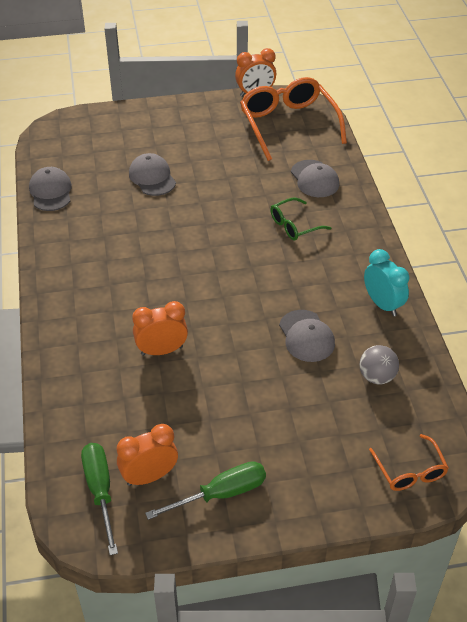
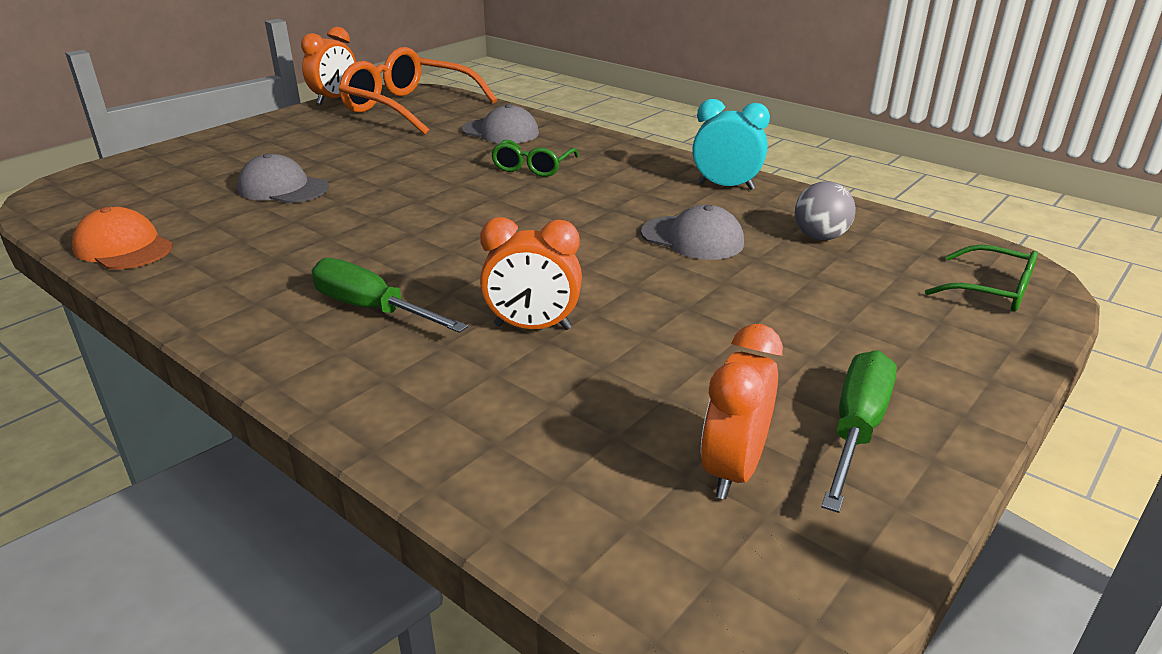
camera: 40 degrees left, 15 degrees down
(51, 191) = (123, 247): grey cap -> orange cap
(100, 491) = (690, 537): green screwdriver -> green screwdriver (372, 309)
(162, 350) = (533, 327): orange clock -> orange clock turned 120 degrees counterclockwise
(410, 471) = (991, 291): orange glasses -> green glasses

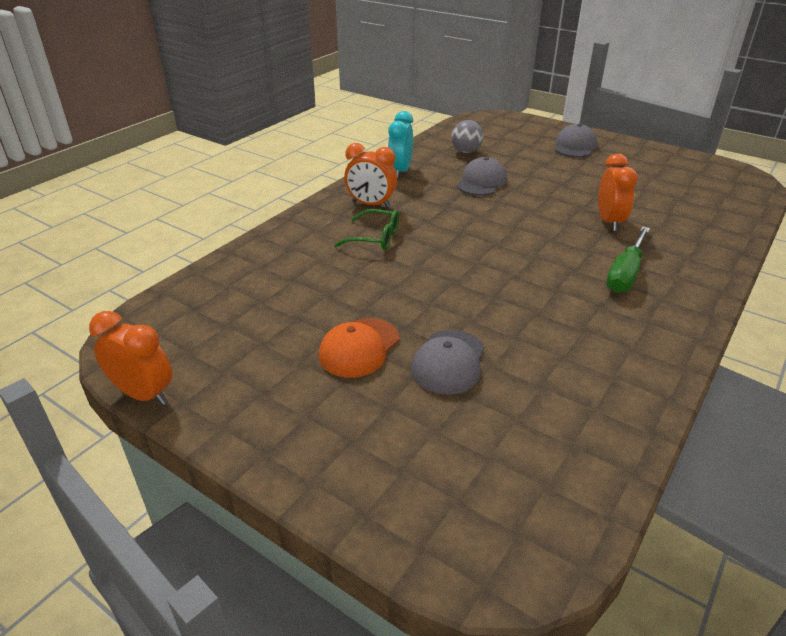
camera: 95 degrees left, 5 degrees up
(123, 247) = (613, 428): orange cap -> orange cap (359, 348)
(409, 108) = (198, 325): orange glasses -> none
(500, 132) = (288, 259): grey cap -> grey cap (575, 146)
(733, 470) = (680, 177): orange clock -> orange clock (371, 204)
(856, 429) = (635, 156): green screwdriver -> none
(991, 291) = (508, 124): green glasses -> none

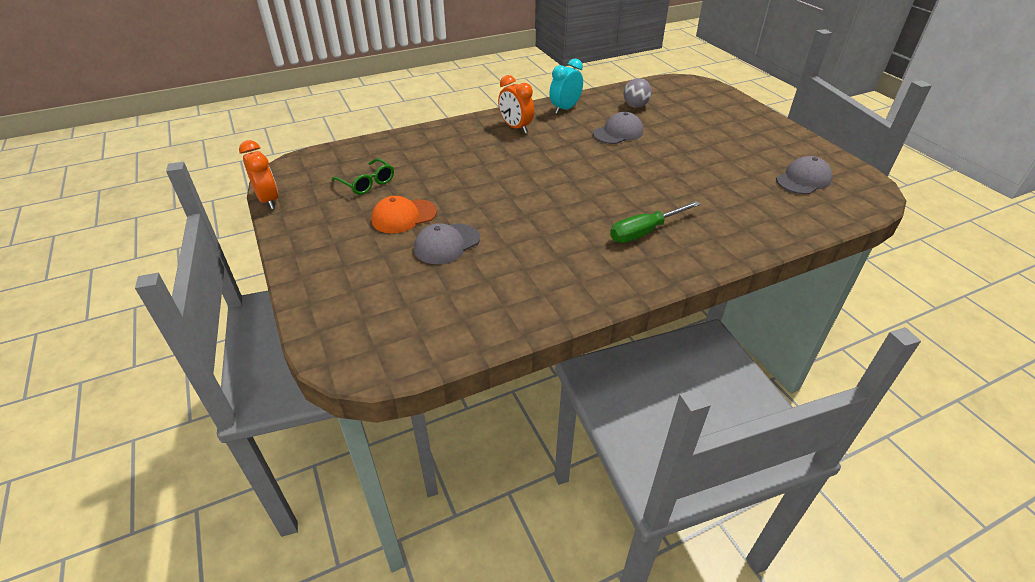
camera: 30 degrees right, 5 degrees up
(375, 238) = (492, 151): green glasses -> green glasses (367, 183)
(575, 146) = (737, 124): grey cap -> grey cap (803, 180)
(609, 221) = (684, 191): orange clock -> none

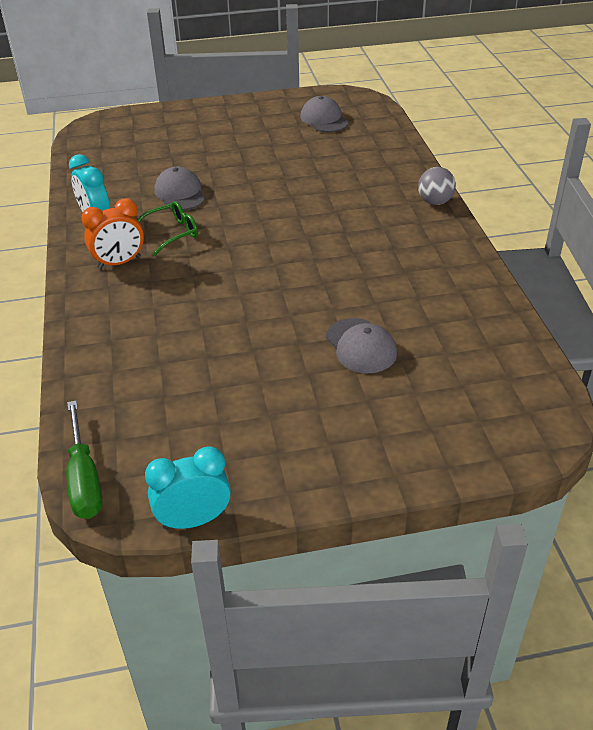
camera: 75 degrees left, 0 degrees up
(268, 200) = (194, 520): orange clock -> turquoise clock
(367, 183) = (194, 408): green glasses -> green glasses (172, 233)
(403, 216) = (291, 377): orange cap -> none
(635, 106) = (124, 170): grey ball -> grey ball (435, 202)
(644, 232) = (378, 216): green screwdriver -> green screwdriver (84, 479)

